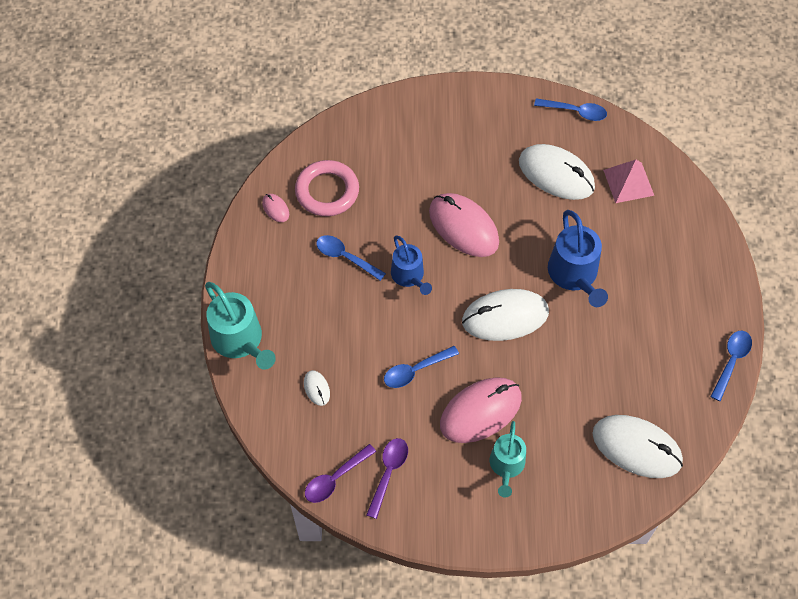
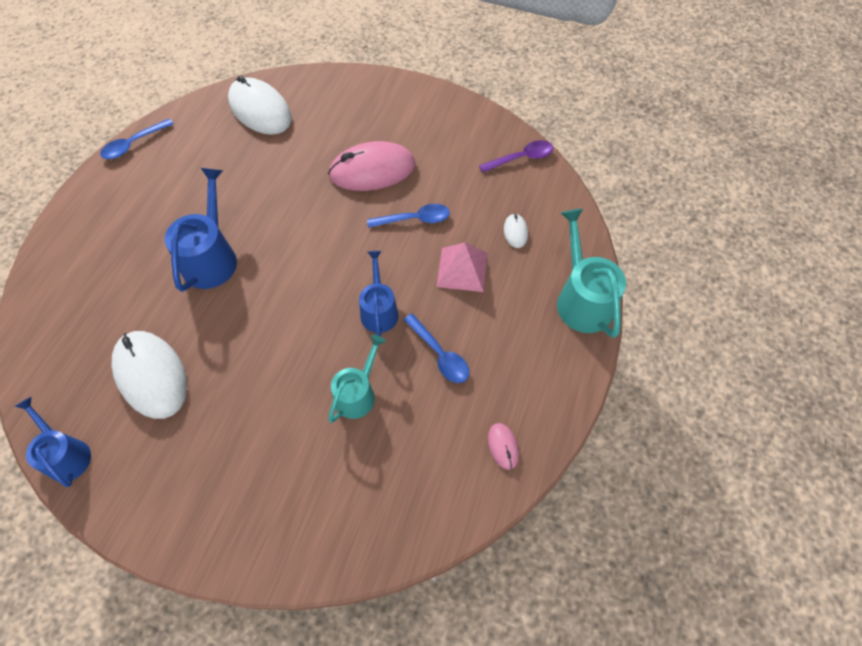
camera: 160 degrees left, 0 degrees up
(327, 191) = (431, 449): pink ring -> none
(388, 473) = (474, 149): purple spoon -> none
(463, 227) = (292, 346): pink mouse -> none
(505, 317) = (304, 240): white mouse -> none
(506, 466) = (372, 127): turquoise watering can -> turquoise watering can (357, 394)
(575, 112) = (66, 455): blue spoon -> blue watering can
(628, 182) = (81, 337): pink pyramid -> pink pyramid (462, 269)

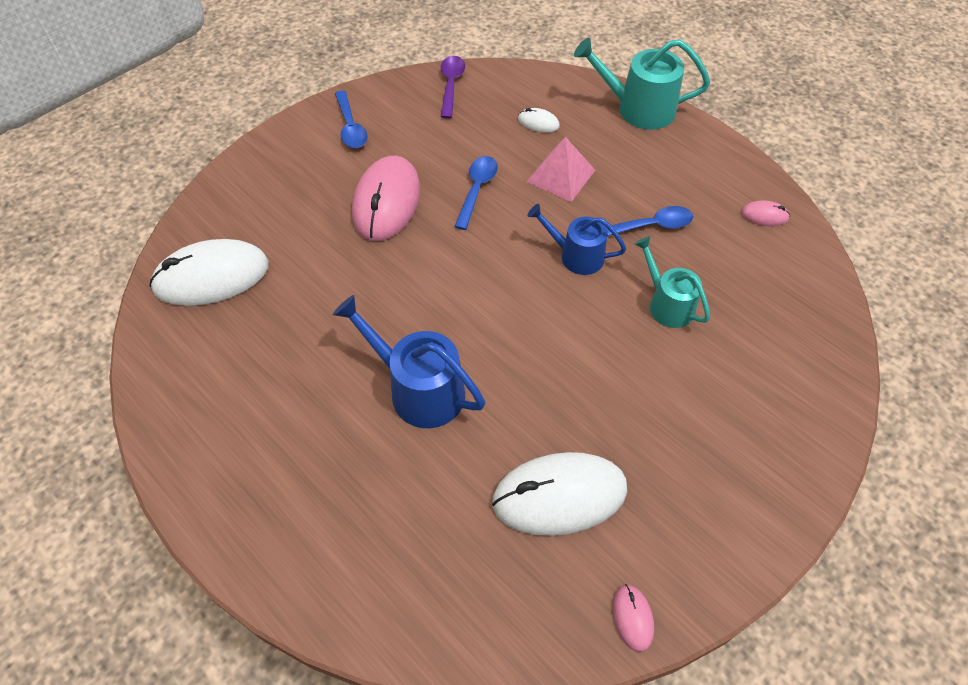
camera: 65 degrees left, 5 degrees down
(66, 455) = (633, 618): blue watering can -> pink mouse
(133, 144) = (162, 435): blue spoon -> blue spoon (350, 127)

